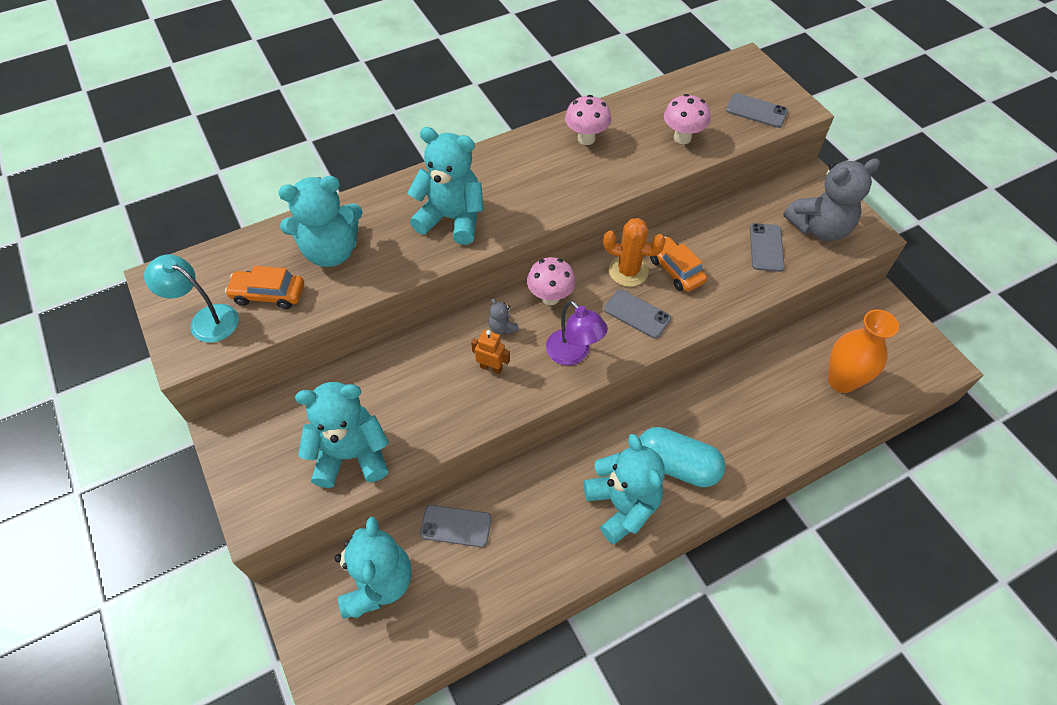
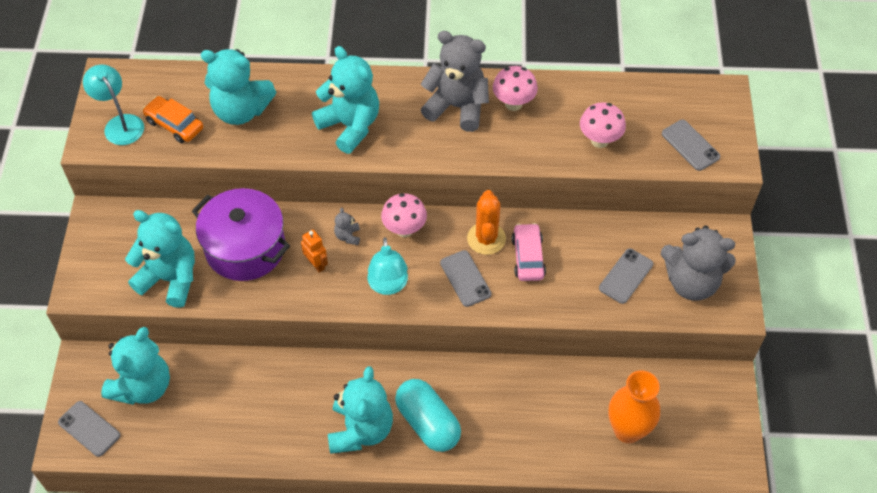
camera: 30 degrees right, 0 degrees up
(410, 386) = (245, 248): none -> purple pot
(456, 526) = (224, 376): grey phone -> grey phone (89, 429)
(539, 161) = (457, 107): none -> grey teddy bear
(573, 354) = (388, 286): purple lamp -> turquoise lamp
(628, 271) = (486, 238): orange cactus -> orange cactus turned 45 degrees clockwise
(675, 270) = (528, 257): orange car -> pink car

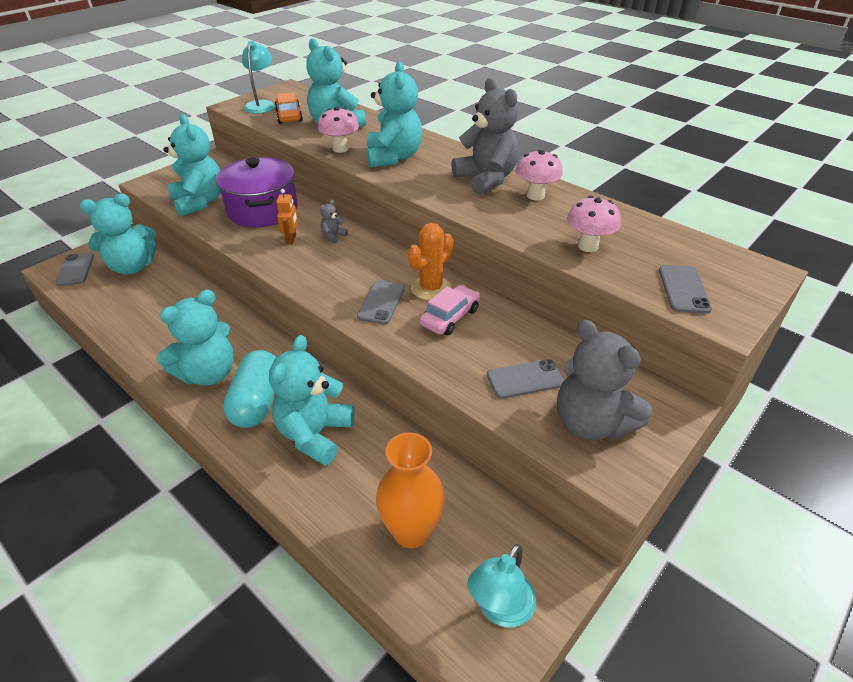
camera: 40 degrees right, 15 degrees down
(388, 286) = (320, 275): turquoise lamp -> turquoise lamp (500, 609)
(404, 229) = (376, 252): pink mushroom -> pink mushroom (340, 149)
(498, 415) = (315, 434): none -> turquoise teddy bear

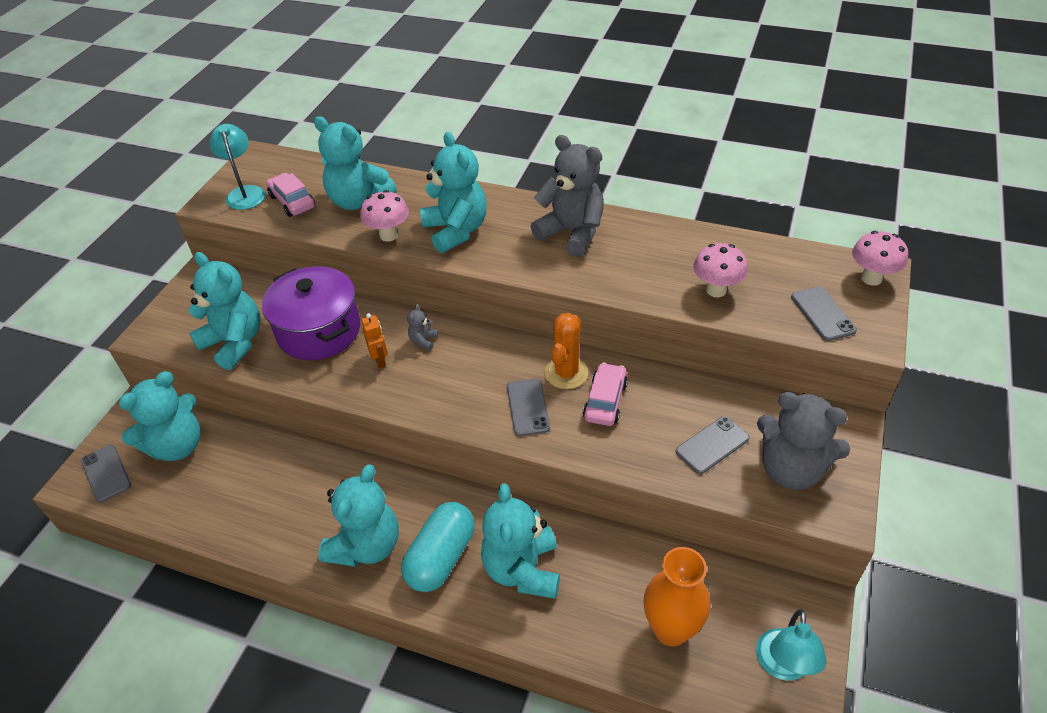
camera: 20 degrees left, 5 degrees up
(257, 402) = (441, 557): turquoise capsule -> turquoise capsule turned 45 degrees clockwise
(289, 116) = (292, 201): orange car -> pink car
(535, 195) = (633, 240): pink mushroom -> pink mushroom (871, 278)

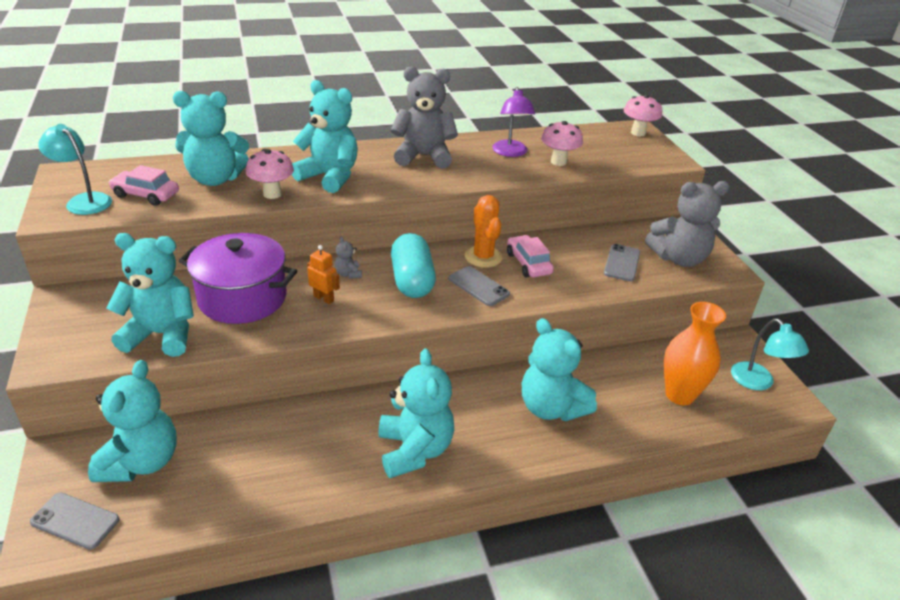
camera: 40 degrees left, 10 degrees down
(441, 557) = (484, 429): turquoise capsule -> turquoise capsule (412, 281)
(672, 258) = (510, 153): none -> purple lamp
(822, 313) = (633, 156): grey phone -> none

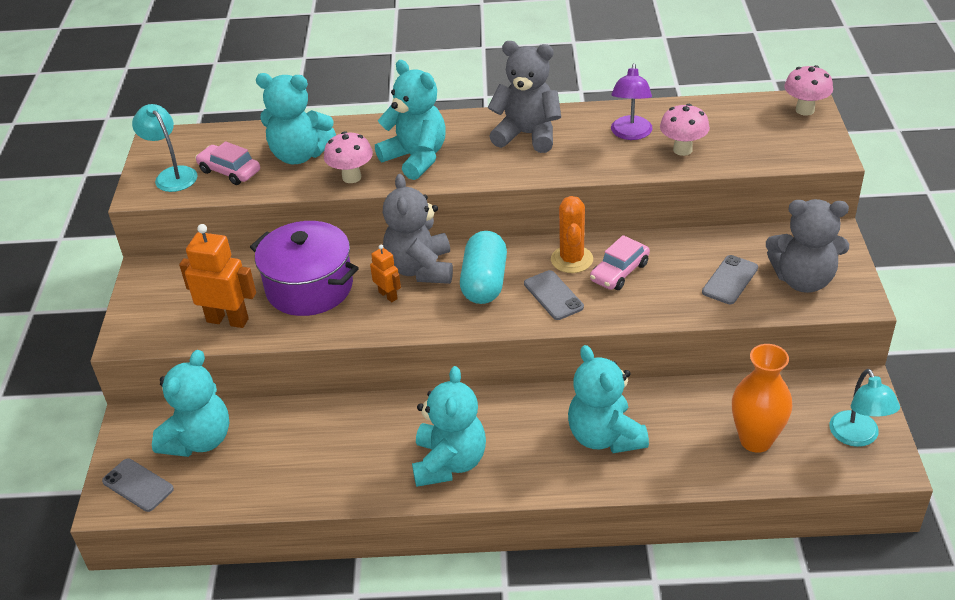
camera: 20 degrees right, 5 degrees up
(162, 334) = (228, 320): turquoise teddy bear -> orange robot
(348, 274) = (420, 269): grey teddy bear -> grey teddy bear, size x2.41
(528, 263) = (619, 272): pink car -> pink car turned 135 degrees counterclockwise

